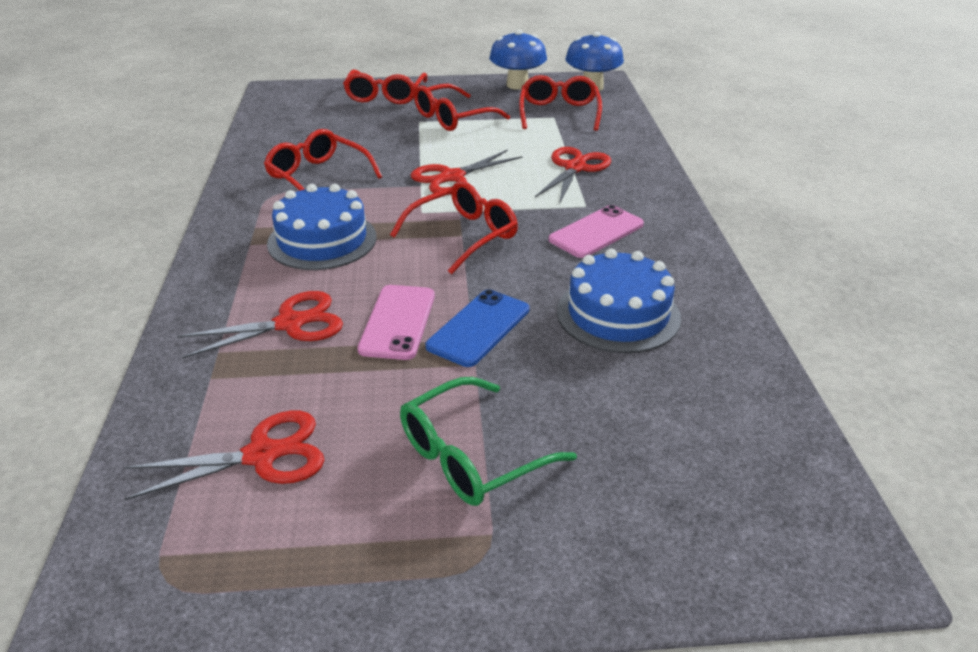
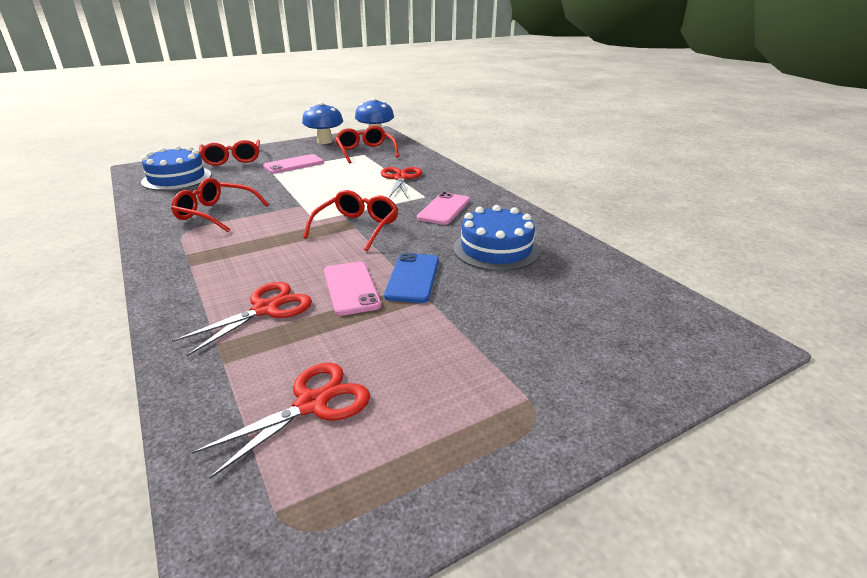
camera: 25 degrees left, 5 degrees down
(322, 240) = (250, 251): blue cake -> blue cake (177, 178)
(452, 177) = (321, 197): red scissors -> none
(453, 118) = (294, 164): red glasses -> pink phone
(471, 456) = (473, 355): green glasses -> none

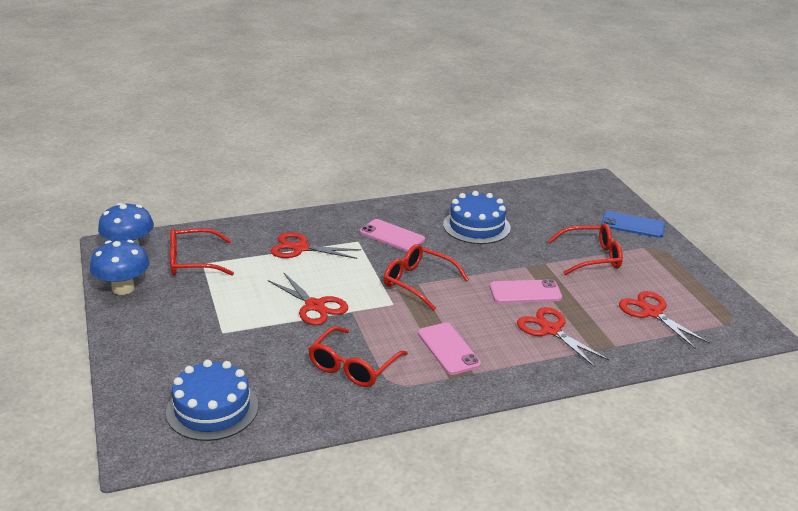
camera: 80 degrees left, 0 degrees up
(232, 159) = (155, 365): red glasses -> red glasses (592, 257)
(294, 164) = (211, 314): pink phone -> pink phone (448, 349)
(308, 192) = (315, 306): none -> red scissors
(413, 278) = (514, 265): blue phone -> blue phone (633, 225)

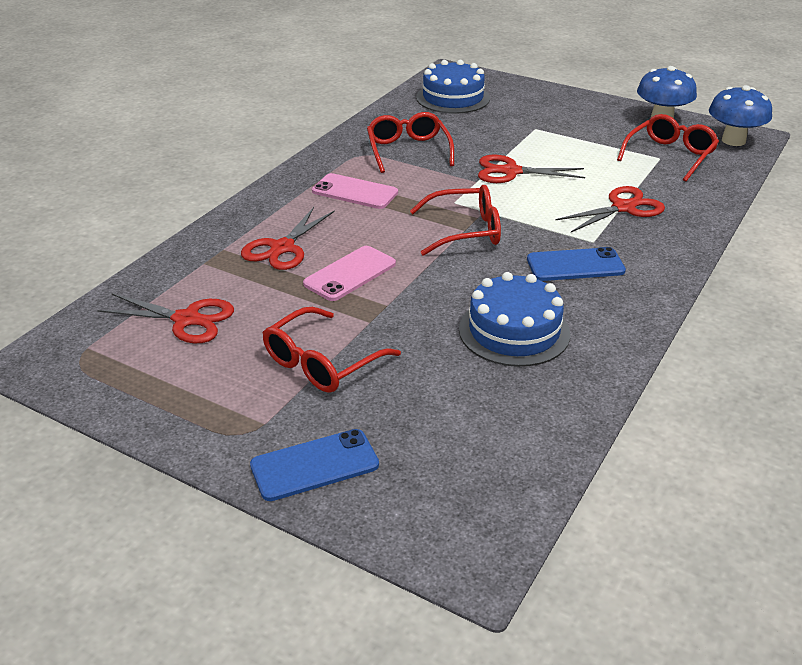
camera: 140 degrees right, 5 degrees up
(392, 236) = (575, 265): pink phone -> blue phone
(551, 330) = (282, 248): red scissors -> red scissors turned 105 degrees clockwise

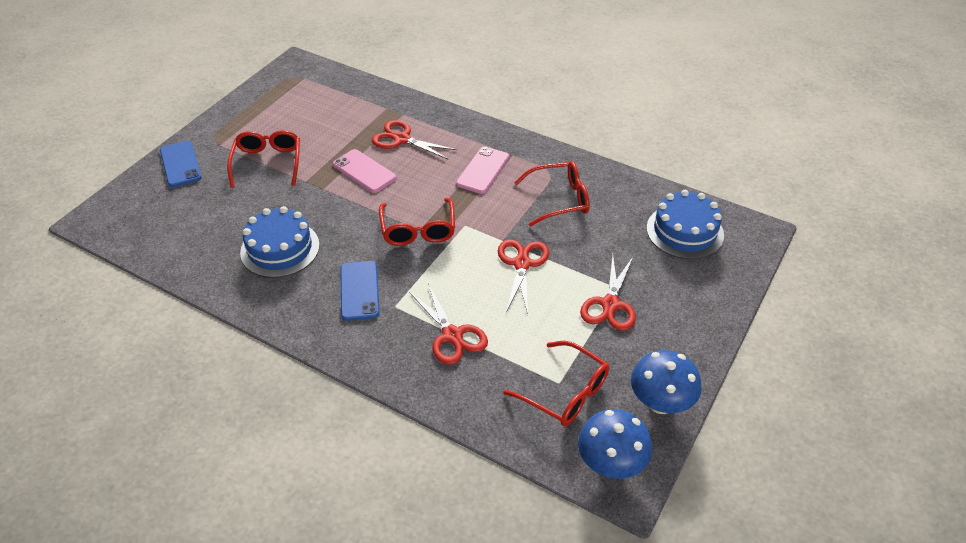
camera: 90 degrees right, 10 degrees up
(187, 320) = (323, 108): red scissors -> red scissors (610, 304)
(322, 363) = (268, 163): red glasses -> red glasses turned 45 degrees clockwise

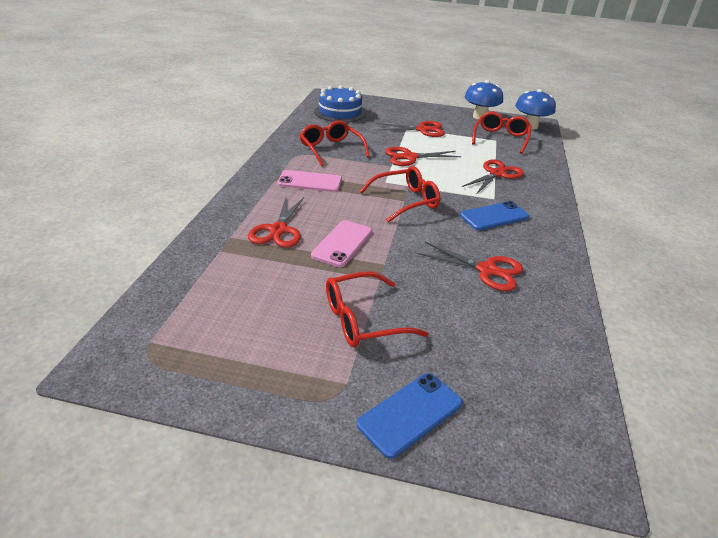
camera: 110 degrees left, 10 degrees down
(280, 249) = (487, 270): blue cake -> red scissors

